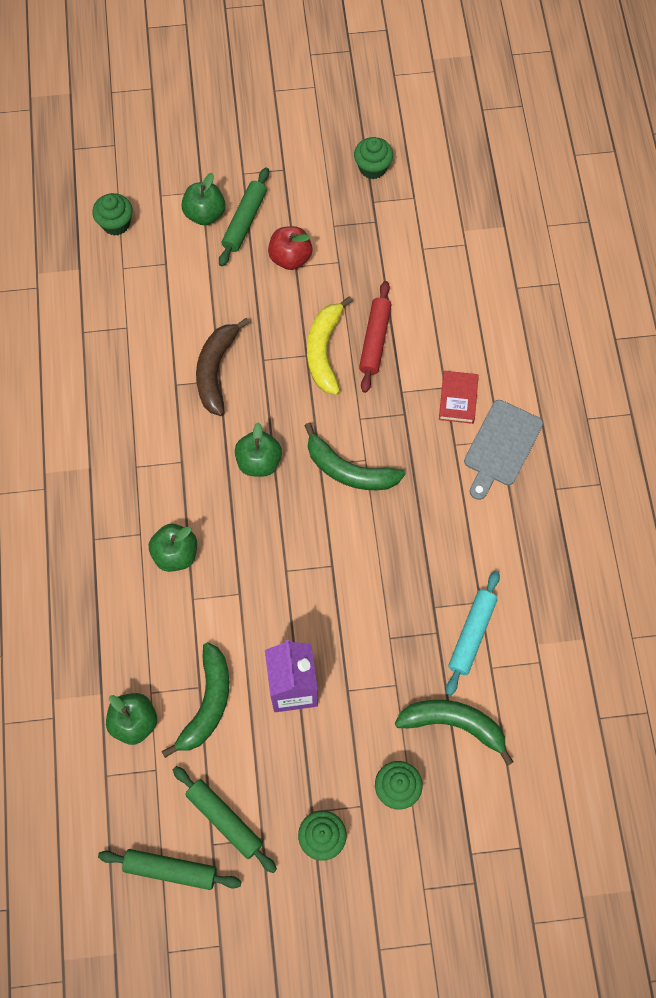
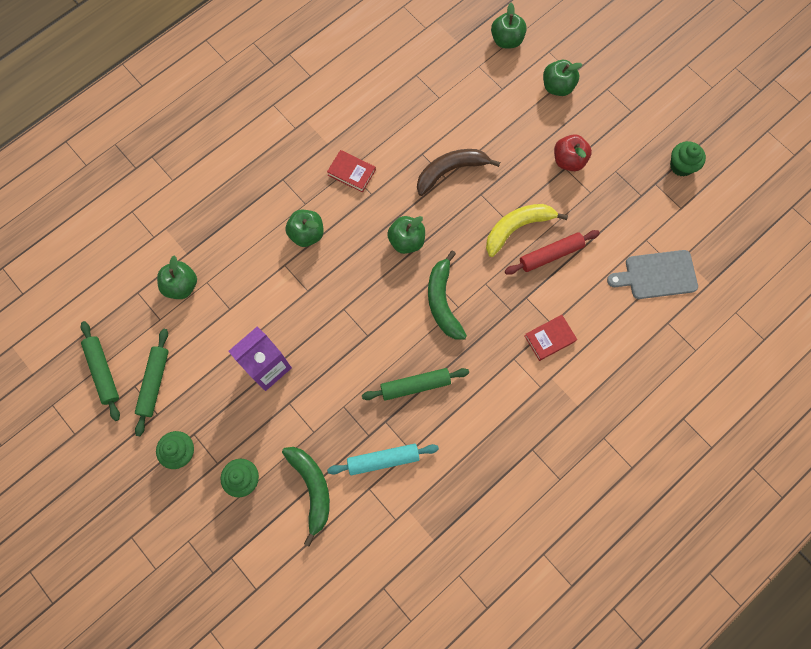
camera: 55 degrees right, 5 degrees up
(116, 224) = (506, 40): green cupcake -> green apple
(141, 465) = (351, 172): none -> red book
(207, 704) = (221, 321): green banana -> none
(244, 221) = (572, 114): green rolling pin -> green rolling pin (415, 385)
(501, 447) = (536, 391): grey cutting board -> grey cutting board (657, 275)

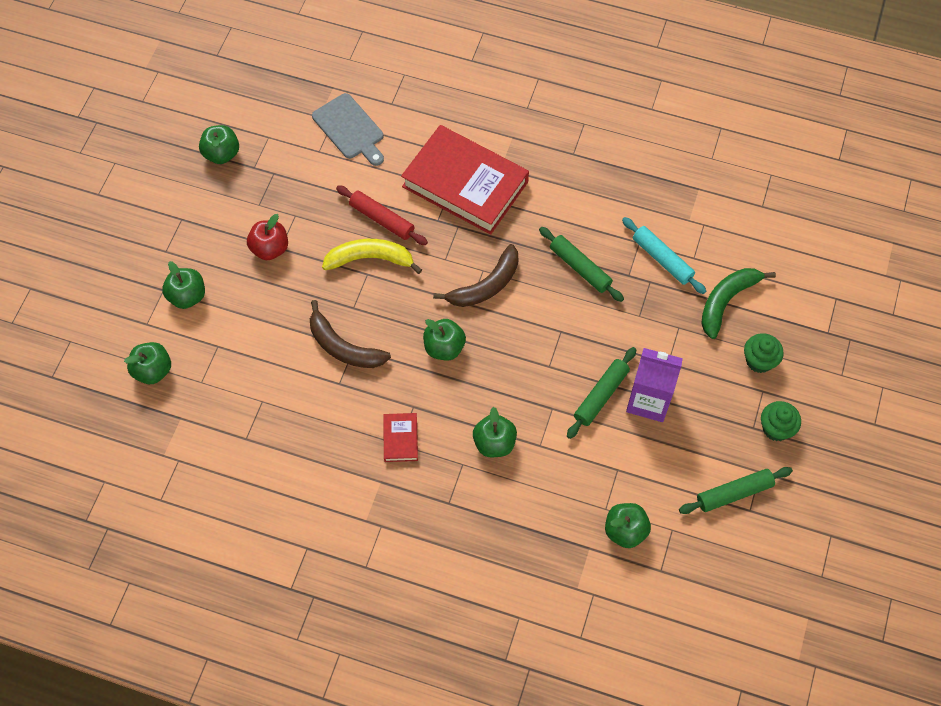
camera: 120 degrees left, 10 degrees down
(103, 372) = (758, 549): green rolling pin -> green rolling pin (601, 396)
(443, 301) = (485, 285): green banana -> brown banana
(517, 228) = (370, 259): yellow banana -> yellow banana turned 150 degrees clockwise
(549, 338) = (465, 184): red book -> red book, size x2.39
(681, 166) = (222, 154): green cupcake -> green apple

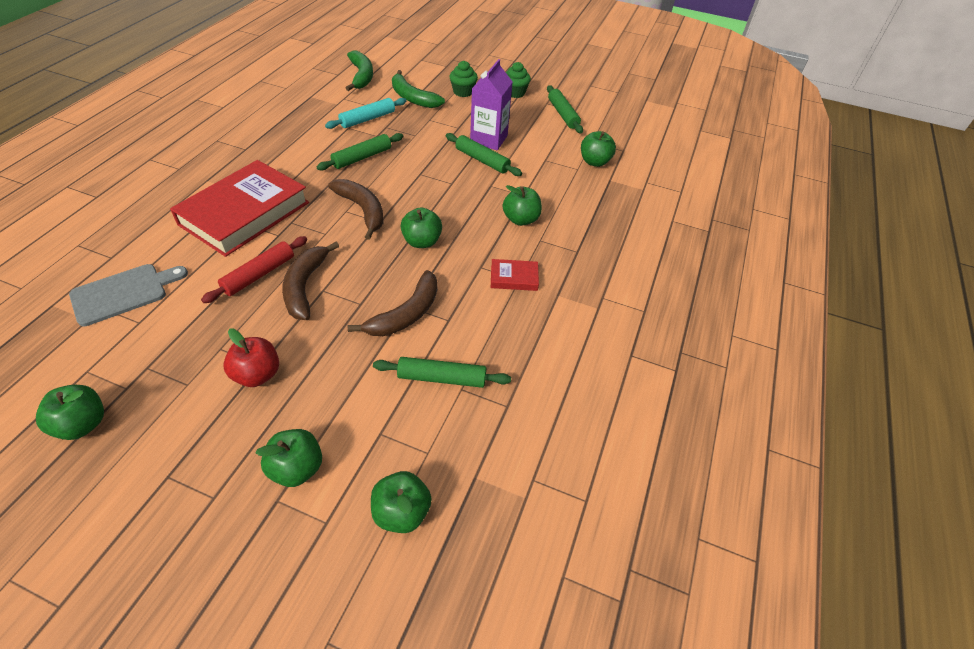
camera: 90 degrees left, 15 degrees down
(272, 385) = (442, 378): none -> green rolling pin
(370, 259) = (305, 286): yellow banana -> brown banana
(765, 234) = (361, 76): none -> green banana

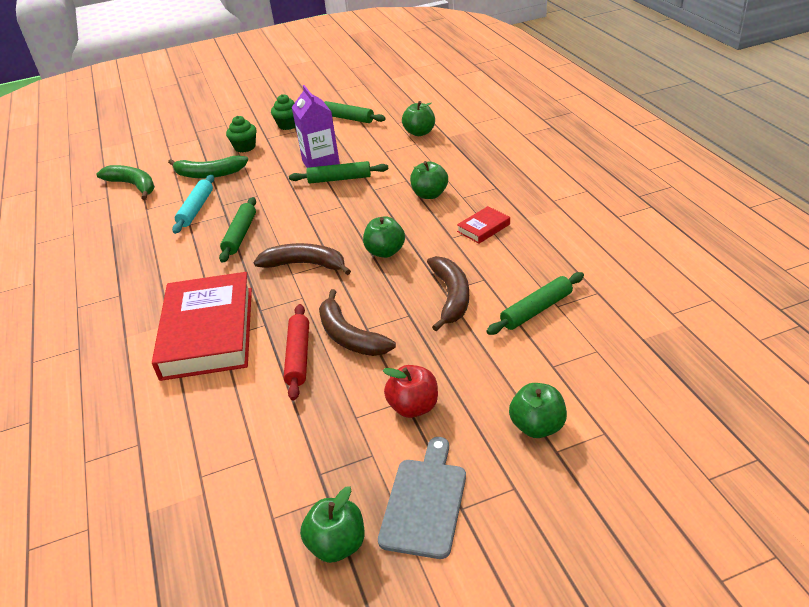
camera: 35 degrees left, 10 degrees down
(124, 293) = (202, 453): grey cutting board -> grey cutting board (425, 502)
(401, 512) = (635, 389): green apple -> none

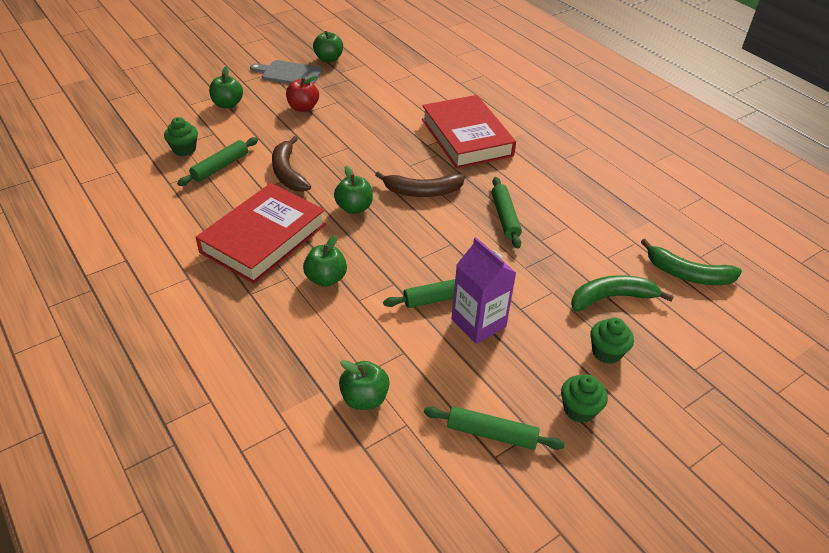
camera: 160 degrees right, 5 degrees up
(196, 209) = (578, 245): turquoise rolling pin -> none
(298, 356) = (390, 127): red rolling pin -> none
(349, 336) = (359, 141): brown banana -> none
(425, 502) = (289, 74): grey cutting board -> grey cutting board turned 105 degrees clockwise
(483, 228) = (263, 238): red book -> red book, size x2.39
(590, 340) = (184, 149): none -> green cupcake

